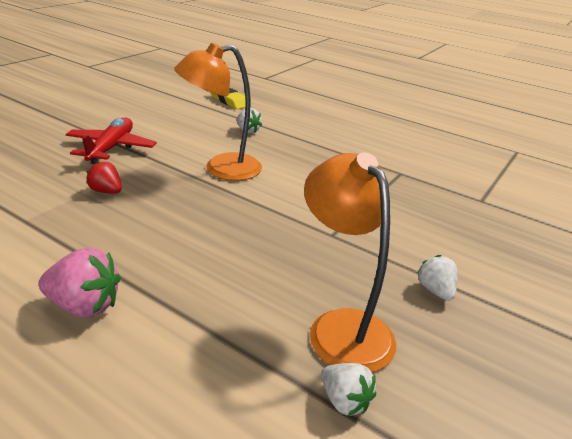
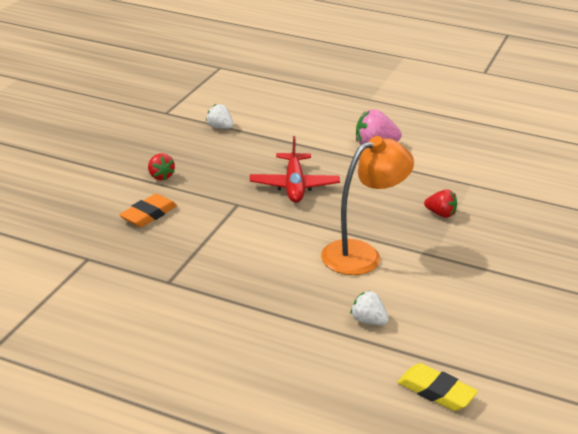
camera: 170 degrees right, 0 degrees up
(111, 148) = (491, 262): red plane -> red plane (294, 186)
(342, 327) = (223, 152): orange lamp -> none
(435, 235) = (148, 214): none -> orange eraser
(435, 290) = (160, 176): white strawberry -> red strawberry

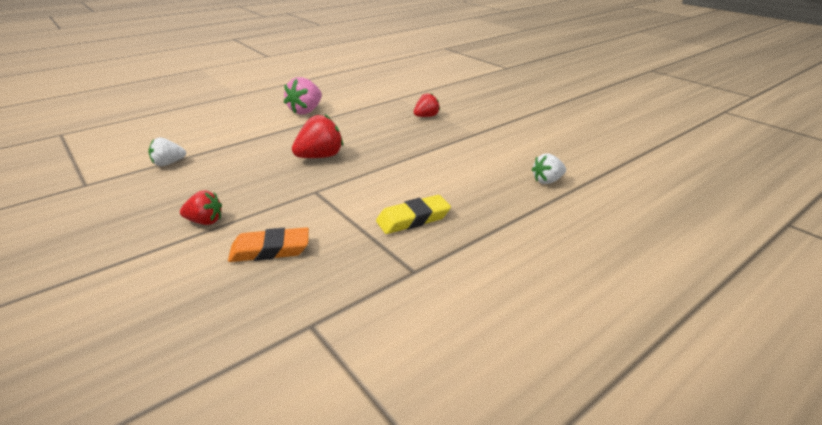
camera: 60 degrees left, 0 degrees up
(148, 214) = (270, 250): orange eraser -> orange eraser turned 75 degrees counterclockwise
(294, 186) = (320, 157): red plane -> red strawberry
(361, 254) = (452, 158): orange lamp -> none
(436, 392) = (650, 180): yellow eraser -> yellow eraser (413, 219)

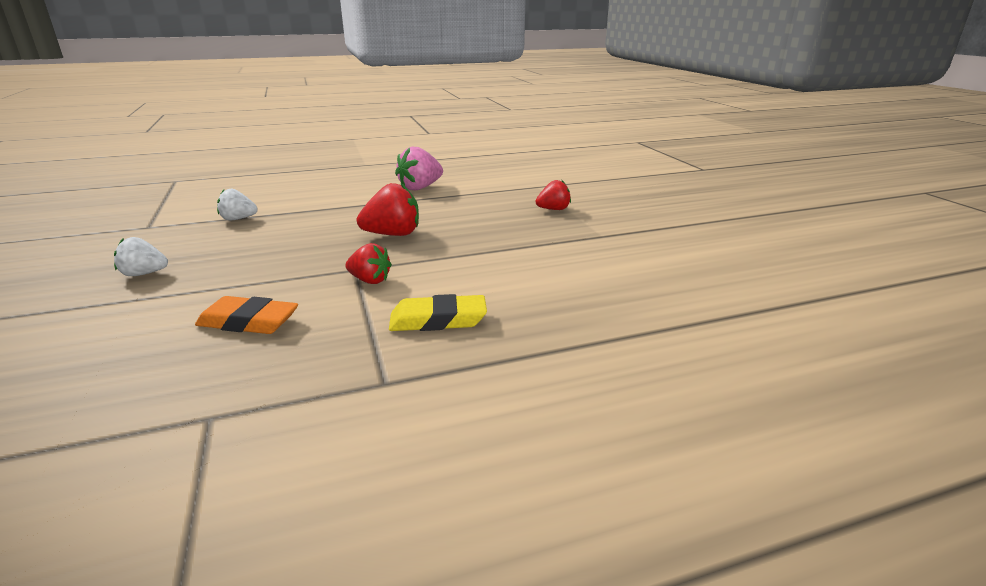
camera: 20 degrees right, 5 degrees down
(205, 221) = (215, 280): red strawberry -> red strawberry (370, 280)
(547, 181) = (657, 306): white strawberry -> white strawberry (144, 274)

